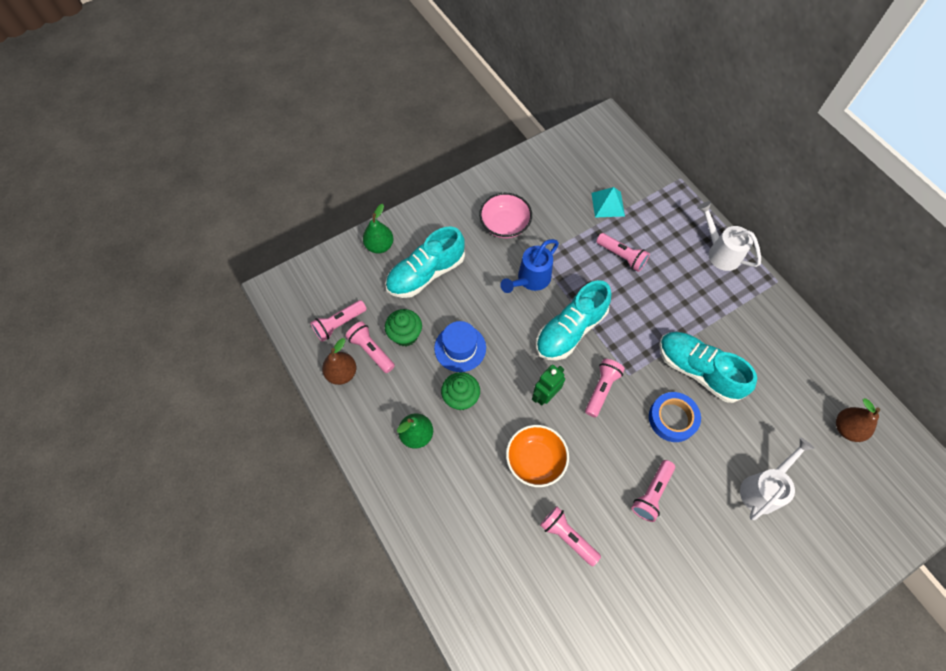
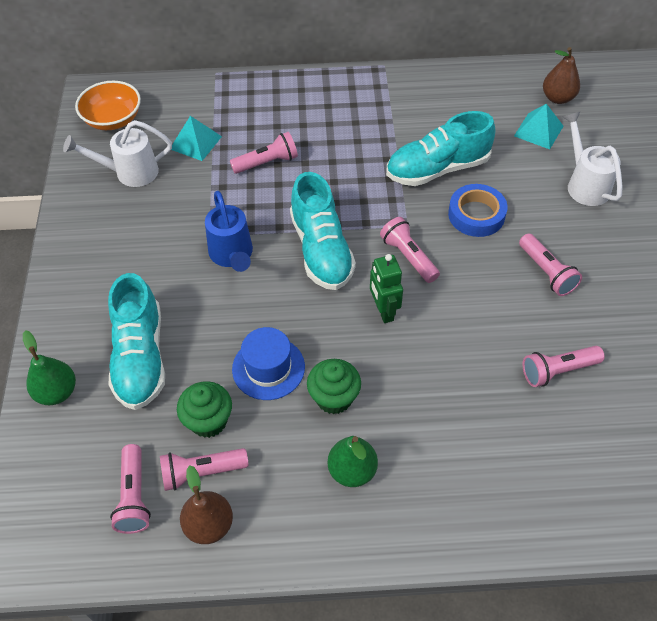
camera: 60 degrees left, 10 degrees down
(504, 225) = (141, 245): pink bowl -> none
(535, 460) = (455, 358): orange bowl -> orange bowl (113, 119)
(720, 252) = (323, 87): white watering can -> white watering can (130, 172)
(796, 428) = (538, 131): none -> turquoise pyramid

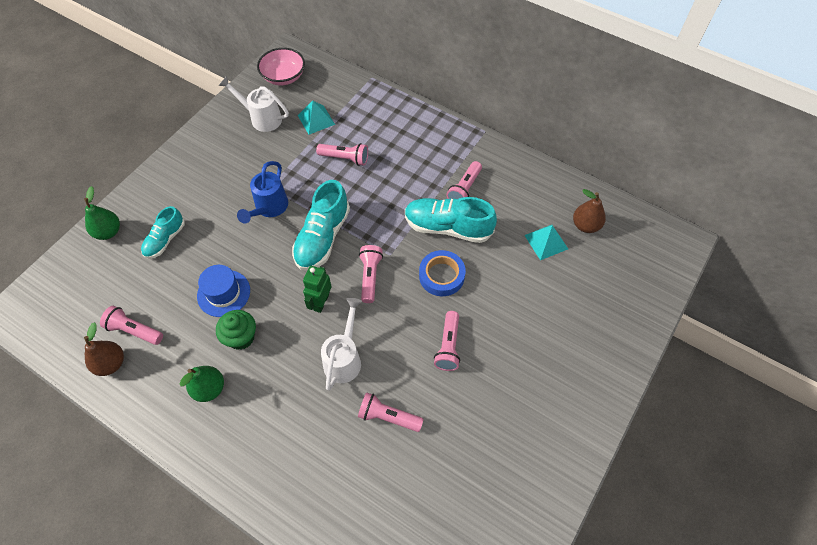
camera: 35 degrees right, 5 degrees up
(113, 119) = (283, 77): orange bowl -> pink bowl
(134, 496) = (91, 319): pink flashlight -> pink flashlight (464, 189)
(140, 357) = (165, 240): turquoise shoe -> turquoise shoe, size x0.60
(208, 421) = (164, 303): green cupcake -> none
(585, 184) = (539, 301): white watering can -> white watering can (344, 358)

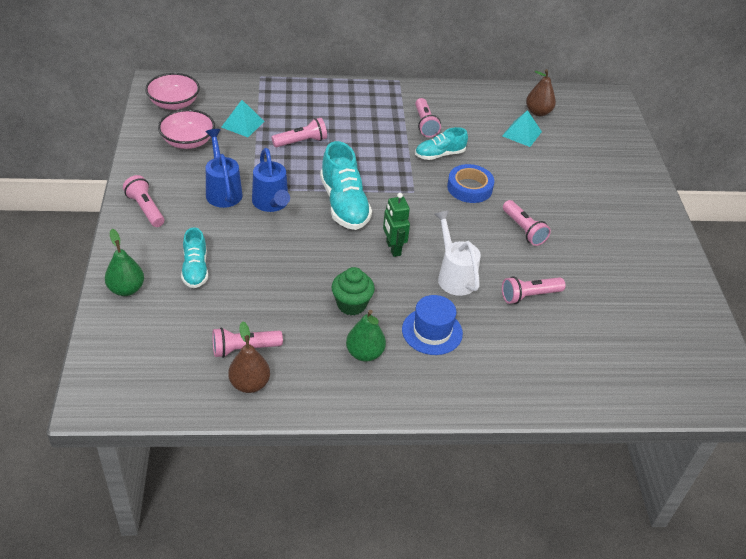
camera: 40 degrees left, 15 degrees down
(223, 293) = (299, 282): blue hat -> blue hat (432, 331)
(245, 178) = (223, 191): none -> blue watering can
(262, 118) = (188, 141): white watering can -> pink bowl
(370, 276) = (414, 213): pink flashlight -> pink flashlight (145, 209)
(447, 227) = (439, 154): turquoise shoe -> turquoise shoe, size x0.60

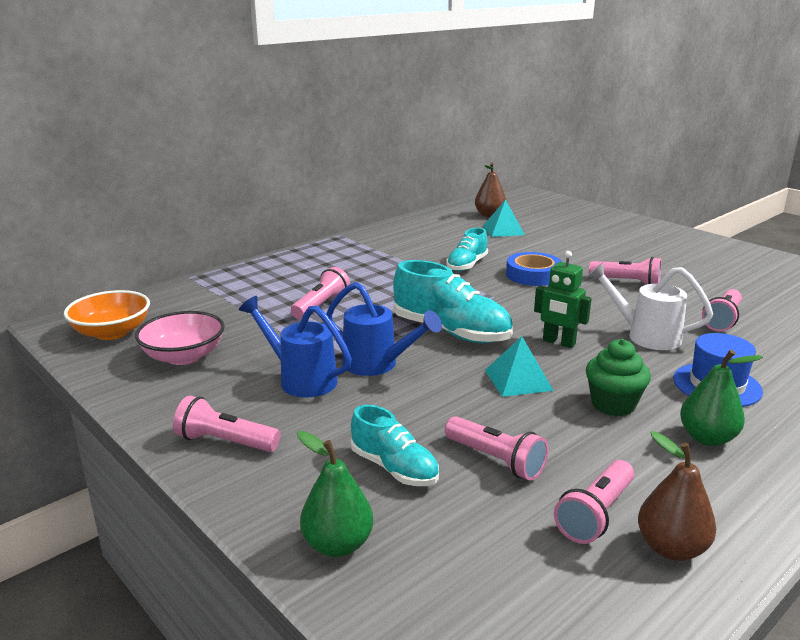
camera: 35 degrees left, 20 degrees down
(174, 103) = (112, 332): pink bowl -> orange bowl
(242, 124) = (230, 317): turquoise pyramid -> turquoise pyramid (518, 380)
(425, 124) = (416, 252): pink flashlight -> pink flashlight (496, 460)

